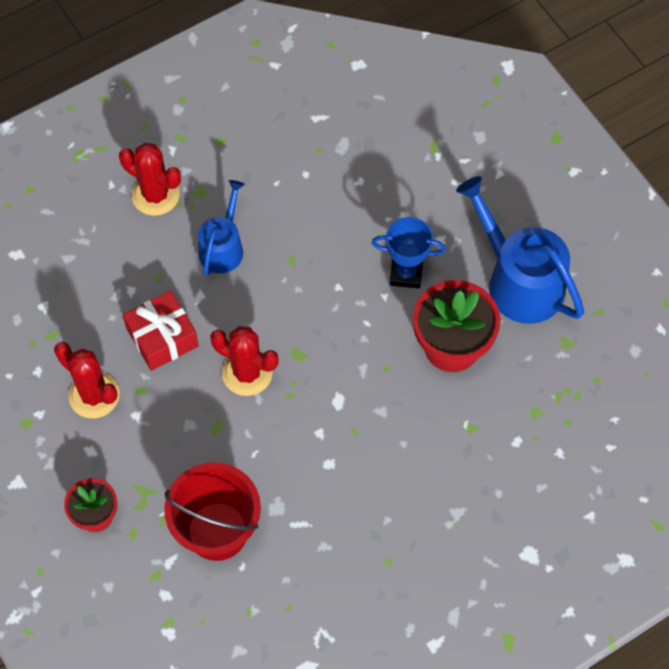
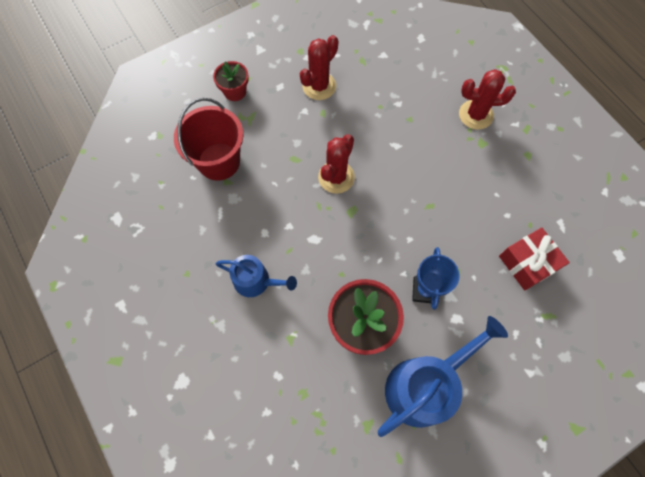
camera: 90 degrees right, 5 degrees up
(155, 195) = (475, 115): red cactus -> red cactus turned 60 degrees clockwise
(162, 337) = (362, 123): red gift -> red gift (527, 263)
(223, 247) = (437, 159): blue watering can -> blue watering can (256, 281)

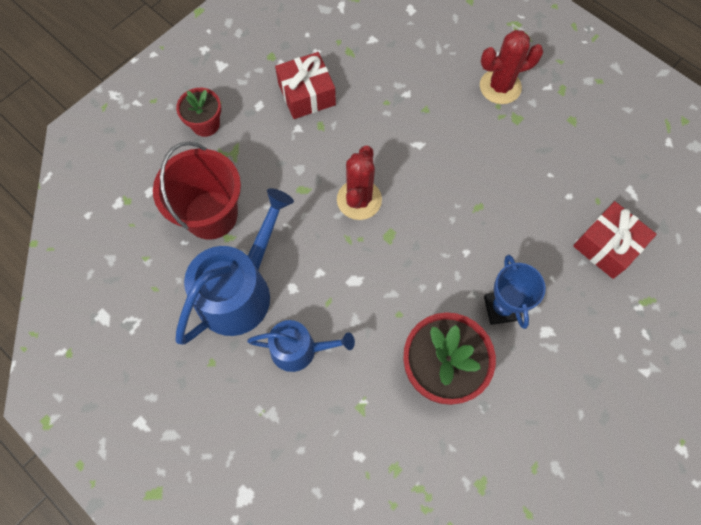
camera: 15 degrees left, 0 degrees up
(319, 86) = (306, 94): red cactus -> red gift
(424, 385) = (532, 419): blue watering can -> blue watering can (240, 290)

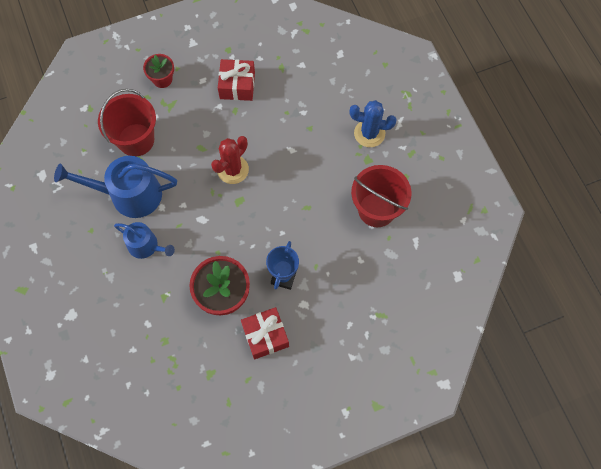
camera: 25 degrees right, 0 degrees up
(240, 290) = (129, 195): blue watering can -> blue watering can turned 150 degrees counterclockwise
(500, 87) = (369, 133): red cactus -> blue cactus
(563, 173) = (376, 209): none -> red bucket
(607, 246) = (376, 269): red gift -> red gift (265, 336)

